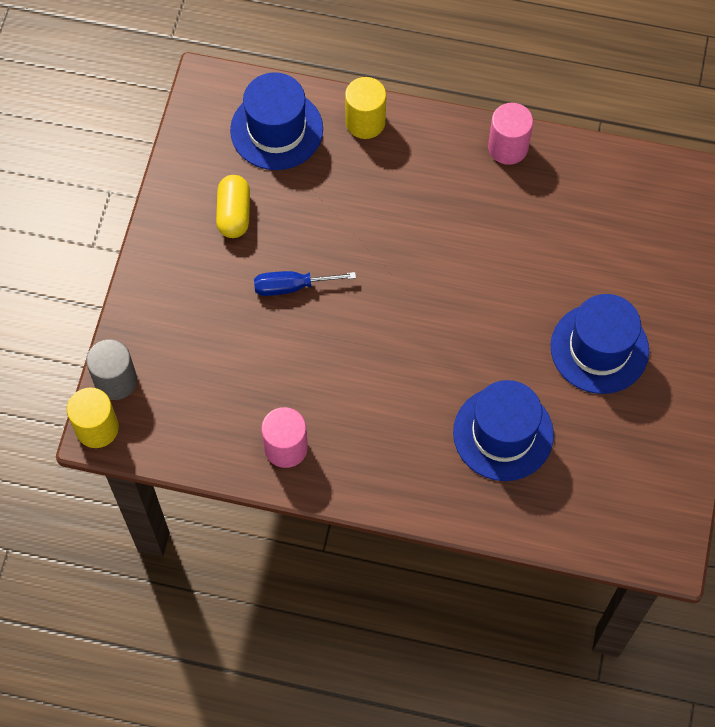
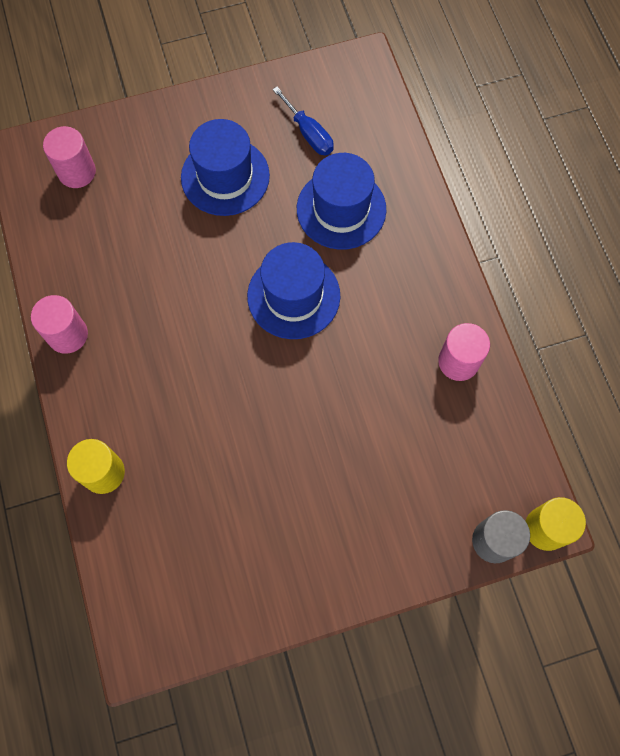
camera: 120 degrees left, 5 degrees up
(234, 214) = (267, 537): yellow capsule -> none
(276, 130) = (154, 551): blue hat -> blue hat (293, 296)
(291, 286) = (311, 441): blue screwdriver -> blue screwdriver (309, 133)
(676, 224) = (77, 172): none -> pink cylinder

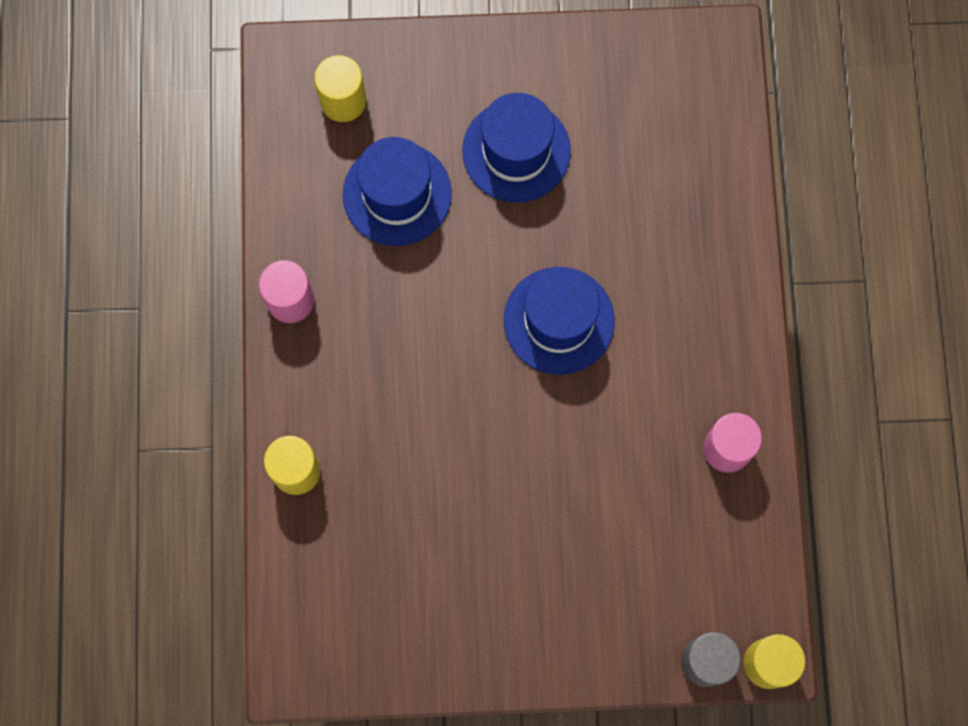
camera: 15 degrees right, 5 degrees up
(77, 172) = (343, 101): pink cylinder -> yellow cylinder
(309, 133) = (630, 120): blue screwdriver -> none
(341, 209) = (643, 227): blue hat -> blue hat (397, 194)

